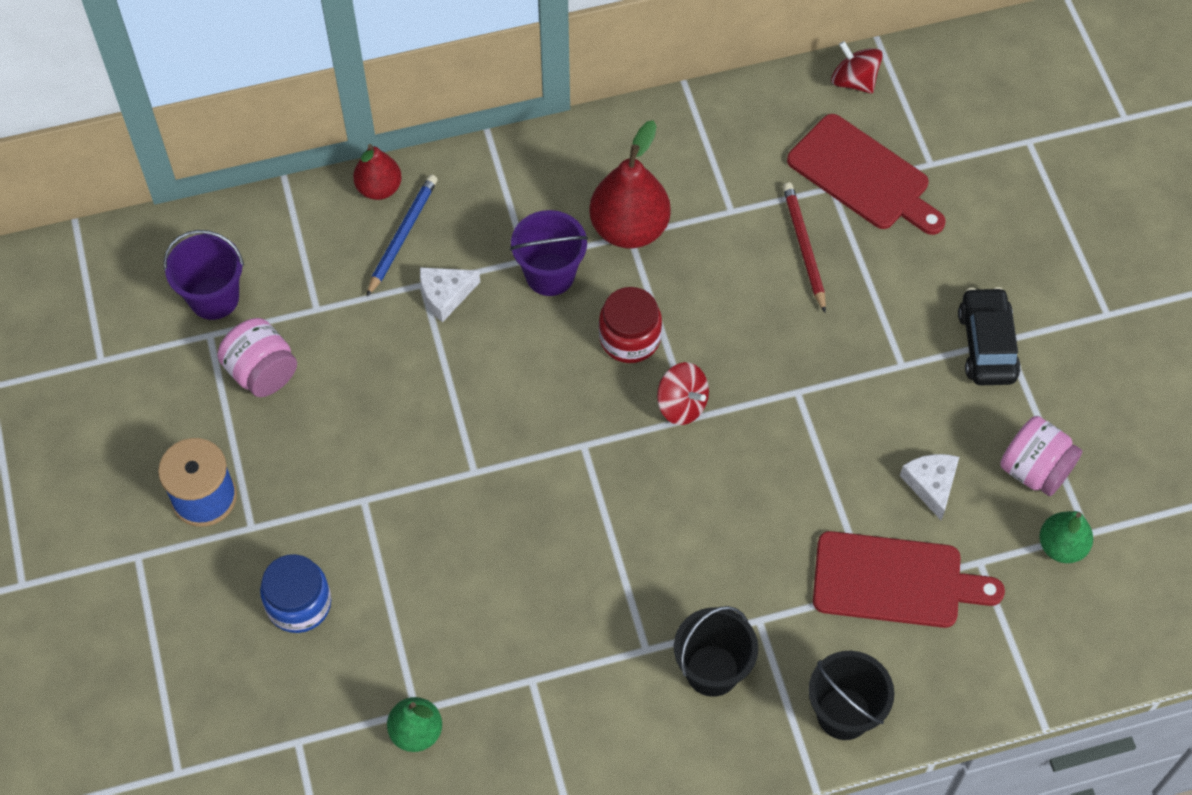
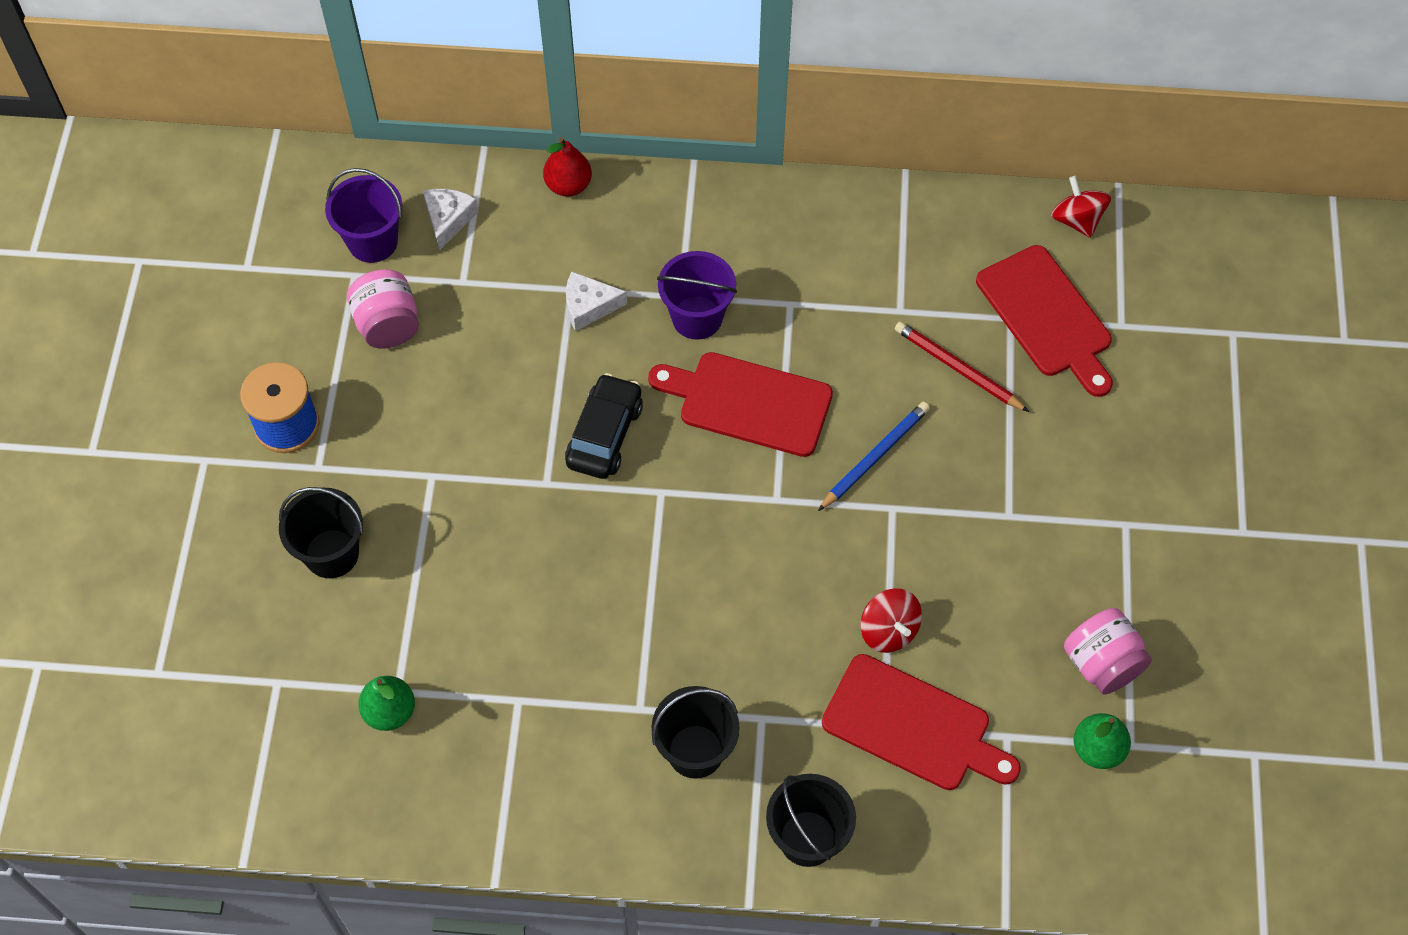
camera: 20 degrees right, 0 degrees up
(299, 604) = (332, 553): blue jar -> black bucket
(402, 236) = (572, 237): blue pencil -> blue pencil (875, 457)
(629, 228) = (792, 297): red pear -> none
(630, 338) = (749, 403): red jar -> red cutting board
(682, 405) = (773, 484): red spinning top -> red spinning top (888, 630)
(804, 247) = (958, 368): red pencil -> red pencil turned 60 degrees counterclockwise
(931, 485) = (989, 643): white cheese -> white cheese (448, 219)
(987, 345) = (1104, 523): black car -> black car (605, 435)

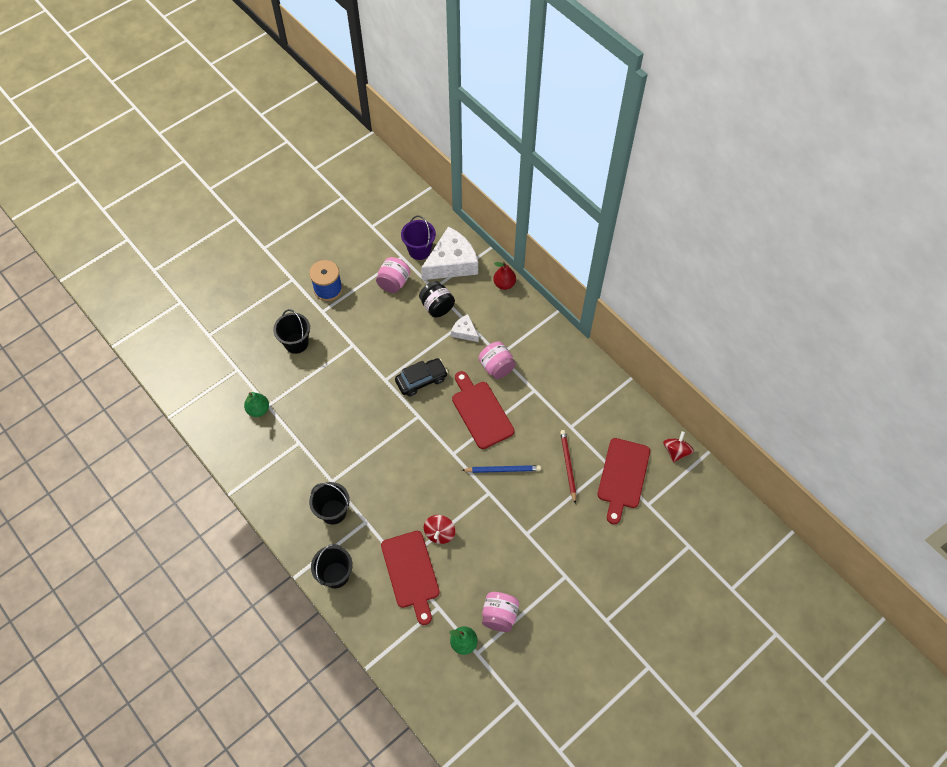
camera: 45 degrees right, 0 degrees up
(448, 219) = (451, 263): white cheese -> white cheese, size x2.07
(501, 304) = (437, 307): none -> black jar
(697, 317) = (496, 367): purple bucket -> pink jar

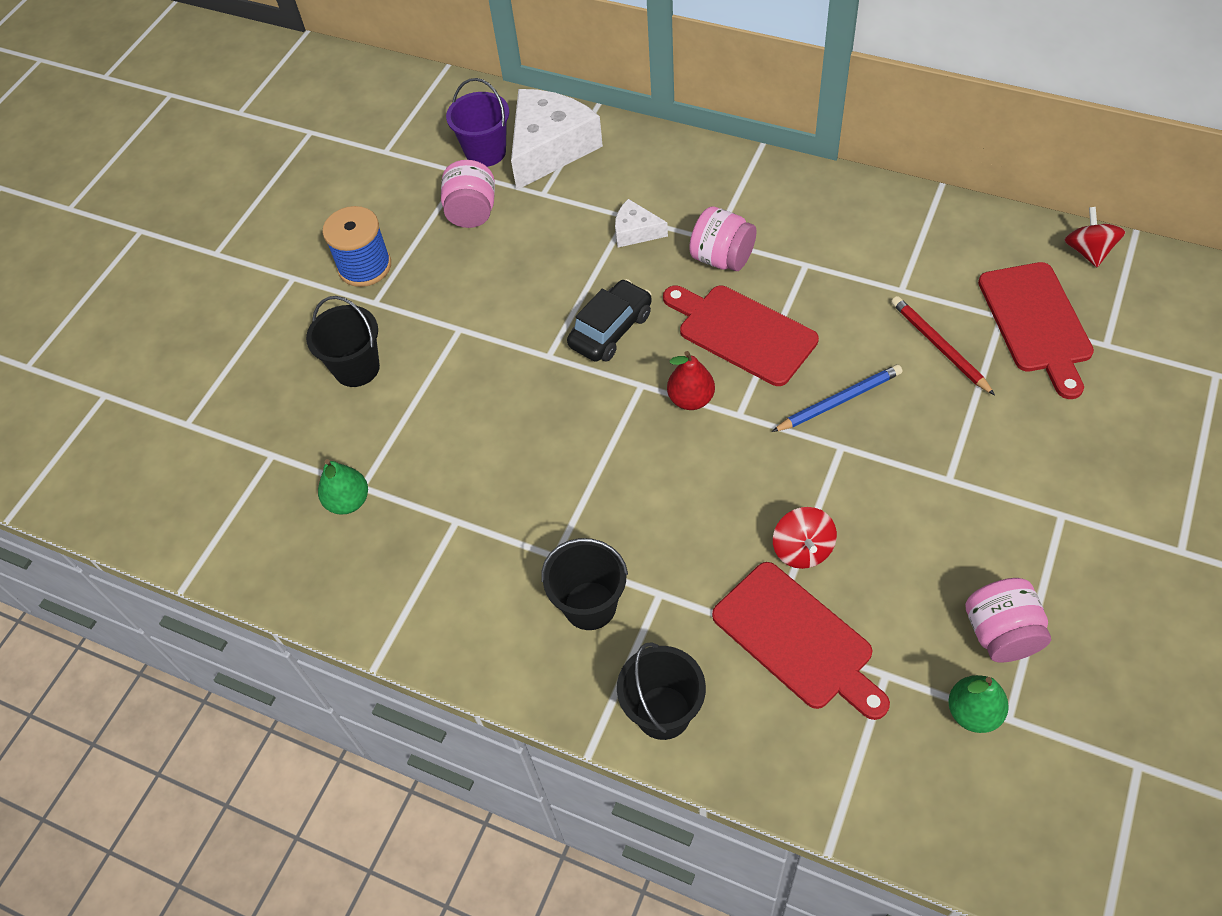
camera: 20 degrees left, 5 degrees down
(437, 307) = (566, 216): black jar -> none
(504, 284) = (653, 142): red pear -> red pear (691, 399)

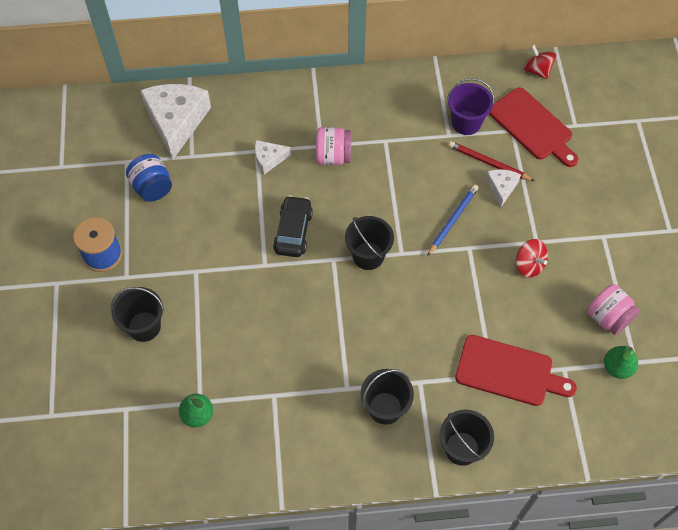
camera: 35 degrees left, 5 degrees up
(472, 212) = (152, 187): pink jar -> blue jar
(485, 152) = (134, 141): purple bucket -> purple bucket (466, 123)
(691, 399) = (368, 256): red pear -> black bucket
(742, 333) = (373, 200): red cutting board -> none
(802, 549) = (482, 318): red spinning top -> red spinning top (529, 265)
(938, 386) = (501, 188): none -> white cheese

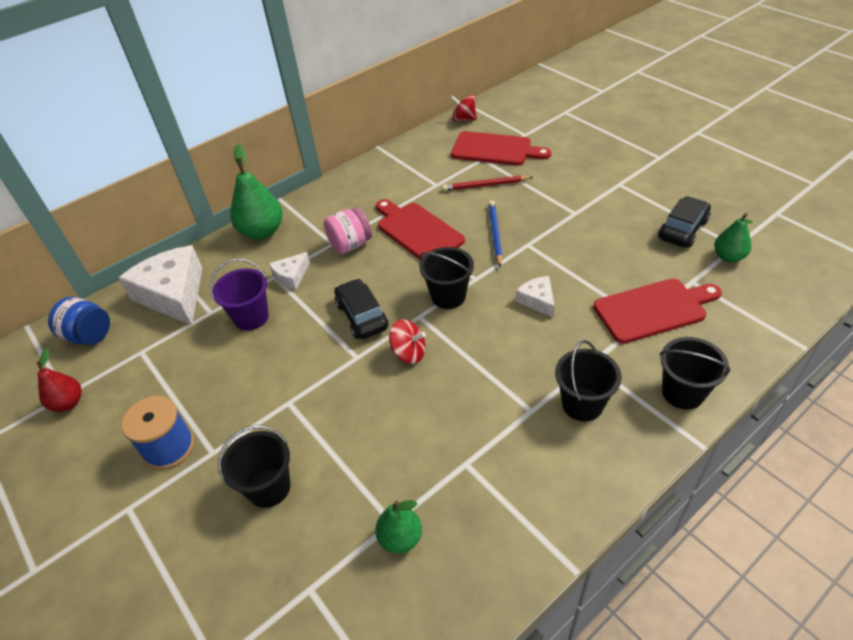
camera: 30 degrees left, 15 degrees down
(60, 175) = (68, 403): none -> red pear
(152, 187) = (186, 358): blue jar -> blue jar (89, 335)
(276, 98) = (262, 232): none -> green pear
(394, 176) = (417, 231): none -> red cutting board
(466, 123) = (442, 171): purple bucket -> purple bucket (251, 317)
(501, 188) = (511, 195): white cheese -> white cheese (537, 300)
(529, 265) = (586, 230): red spinning top -> red spinning top (409, 353)
(608, 318) = (682, 230): pink jar -> black car

